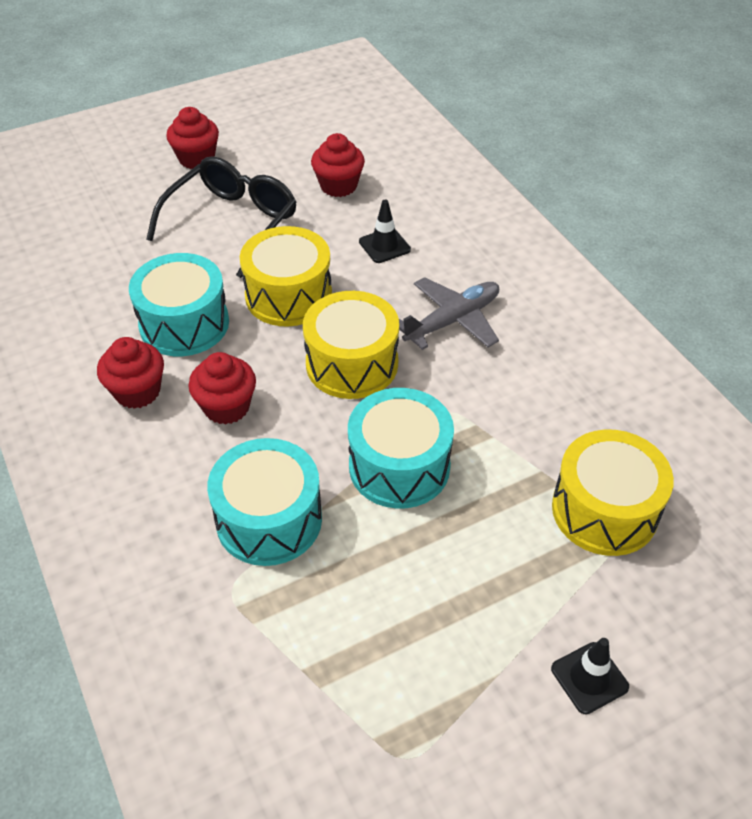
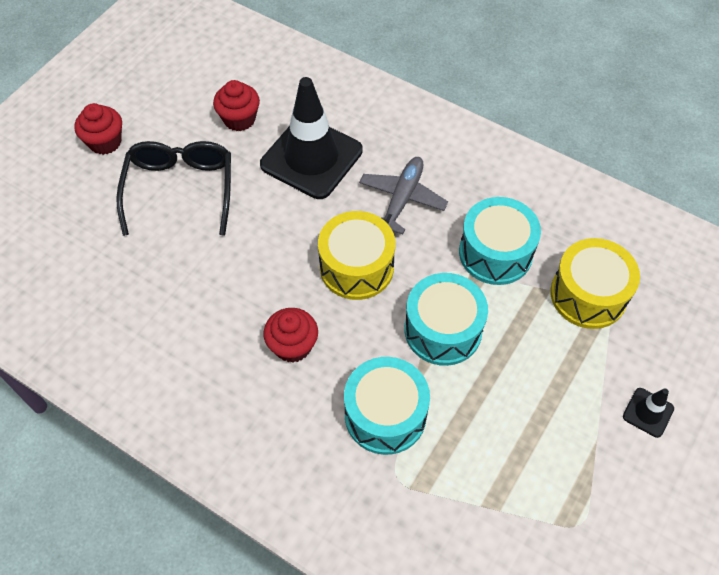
camera: 30 degrees left, 10 degrees up
(137, 391) = (217, 367): red cupcake -> none
(184, 324) = (209, 294): turquoise drum -> turquoise drum (495, 253)
(288, 295) = (271, 233): yellow drum -> none
(384, 246) = (311, 158): black traffic cone -> black traffic cone, size x2.34

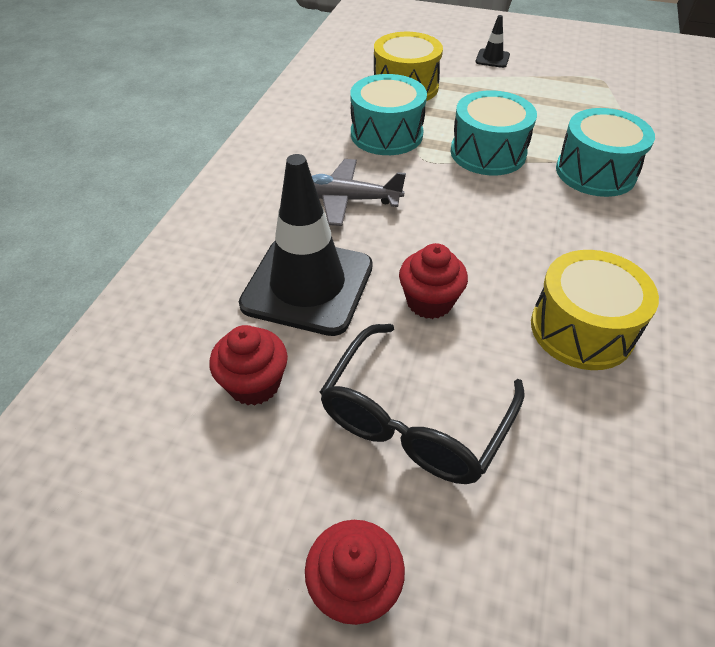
camera: 105 degrees left, 10 degrees down
(180, 189) = (414, 420): black glasses -> black glasses turned 45 degrees counterclockwise
(292, 346) = (574, 244): red cupcake -> red cupcake (429, 302)
(356, 267) = (451, 217): yellow drum -> yellow drum (581, 329)

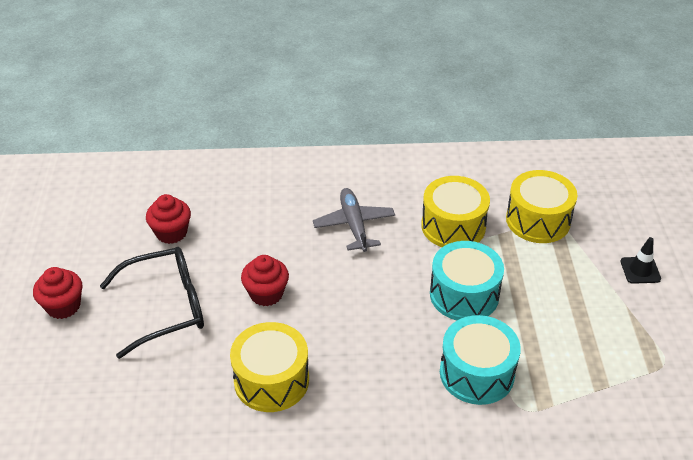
camera: 70 degrees right, 5 degrees down
(308, 285) = (257, 231): black traffic cone -> none
(386, 134) = (453, 226): turquoise drum -> yellow drum
(414, 420) = (167, 307): black glasses -> black glasses turned 150 degrees clockwise

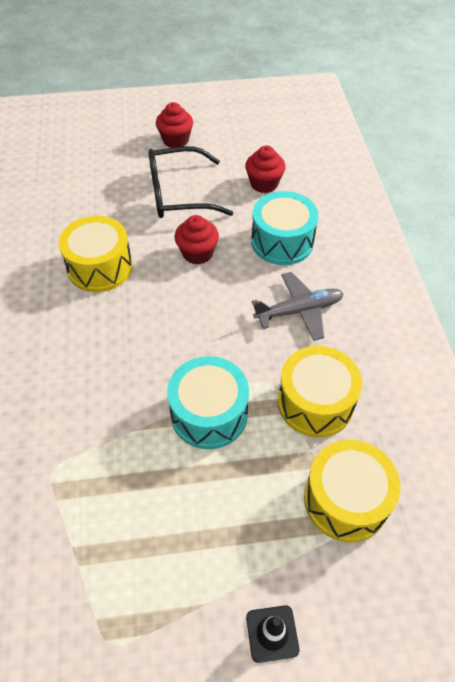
camera: 85 degrees right, 10 degrees up
(167, 307) = (178, 194): black glasses -> black glasses turned 105 degrees clockwise
(476, 373) = (102, 425): turquoise drum -> turquoise drum (282, 242)

